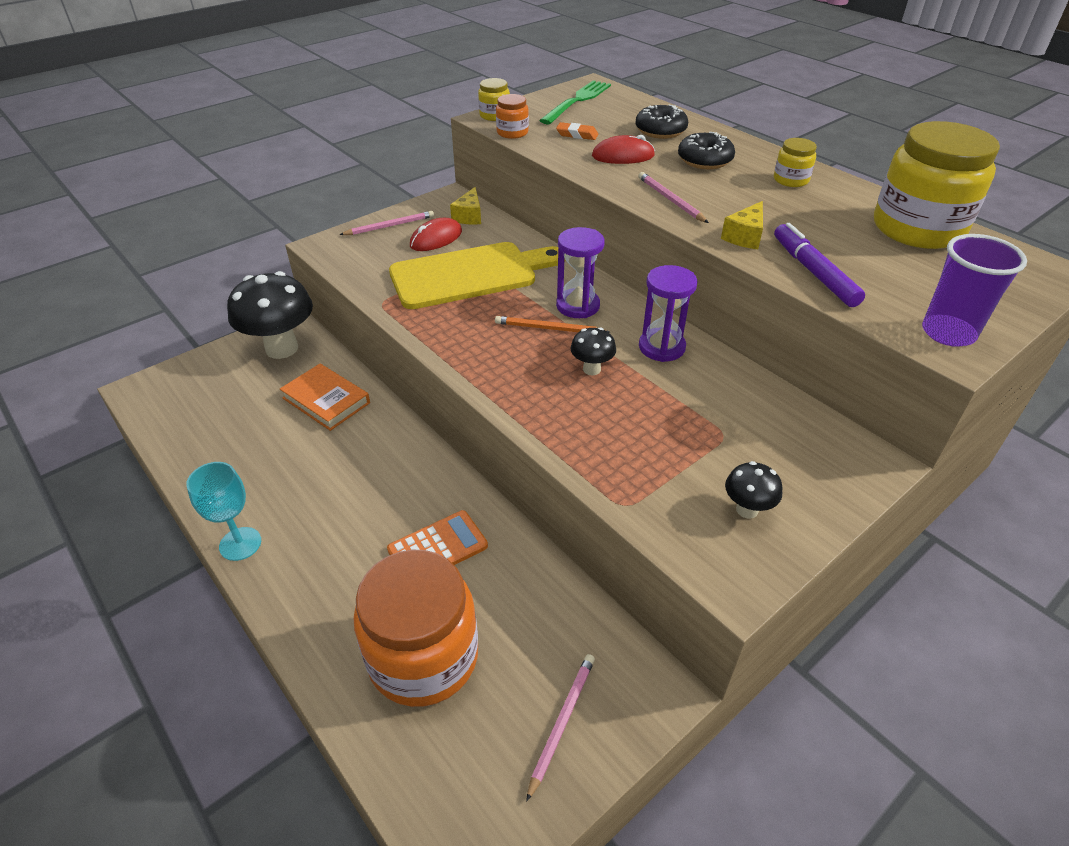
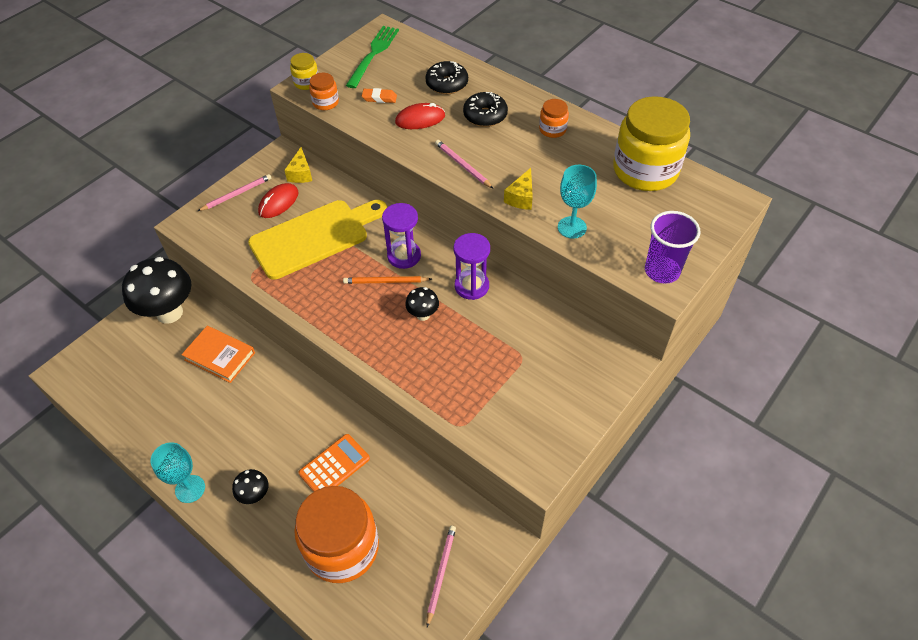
camera: 10 degrees left, 10 degrees up
(747, 509) = (541, 415): black mushroom -> black mushroom (255, 495)
(791, 180) = (552, 129): yellow jar -> orange jar
(814, 273) = (572, 227): purple marker -> turquoise goblet

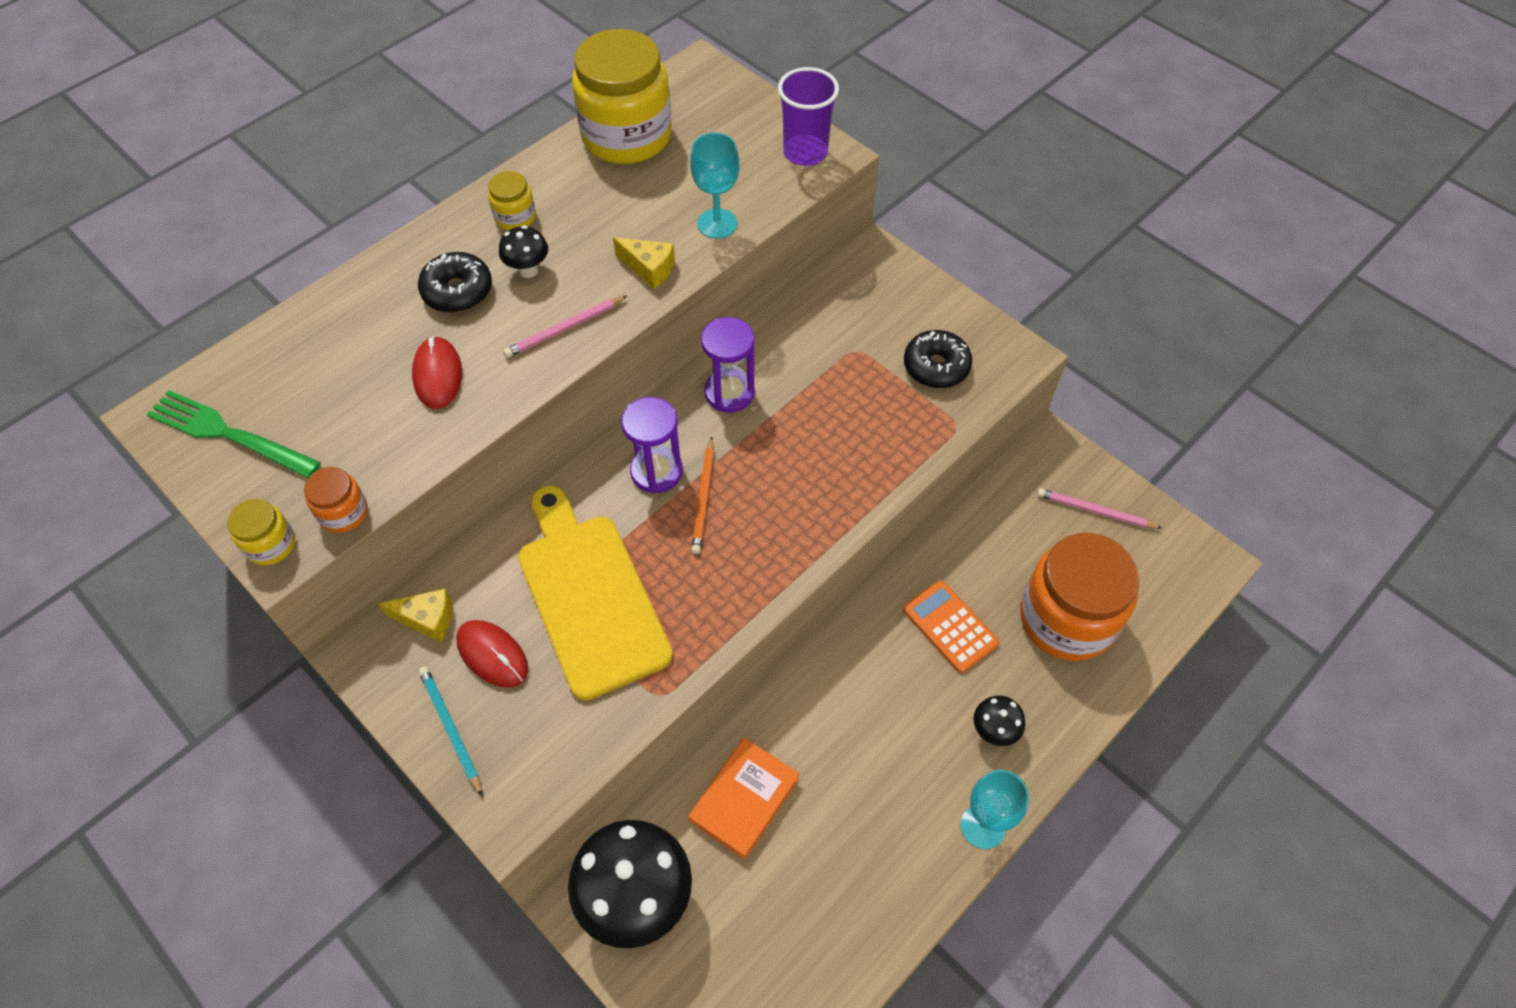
camera: 85 degrees left, 5 degrees up
(236, 194) = (450, 729): pink pencil -> turquoise pencil
(379, 98) = (361, 429): orange eraser -> none
(423, 315) = (773, 454): black mushroom -> black mushroom (528, 270)
(447, 84) = (359, 333): black donut -> black donut (936, 366)
(552, 129) = (515, 217): orange jar -> yellow jar

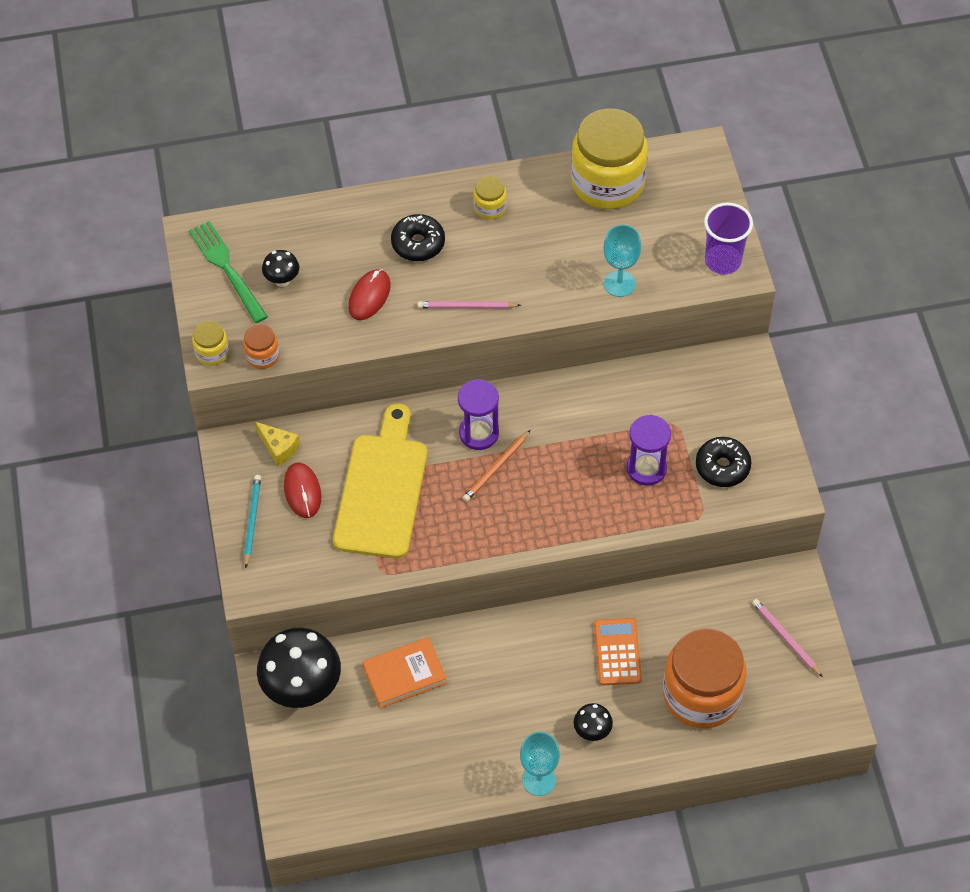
camera: 35 degrees right, 0 degrees up
(528, 270) = (472, 252): black mushroom -> black mushroom (282, 280)
(649, 269) = (550, 293): yellow cheese -> none
(729, 393) = (565, 406): purple hourglass -> purple hourglass (646, 468)

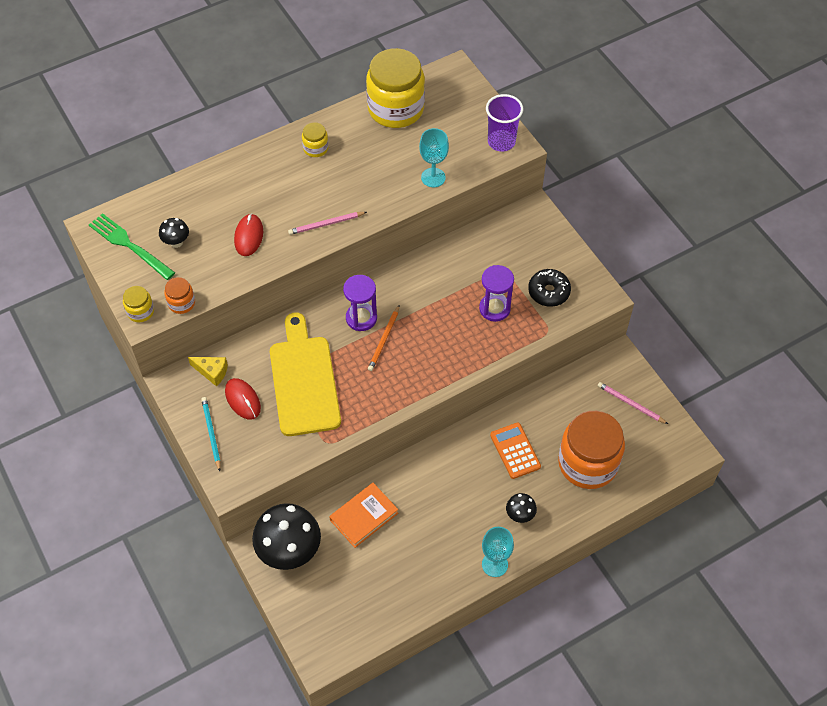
camera: 20 degrees left, 0 degrees up
(418, 243) = (271, 188): black donut -> none

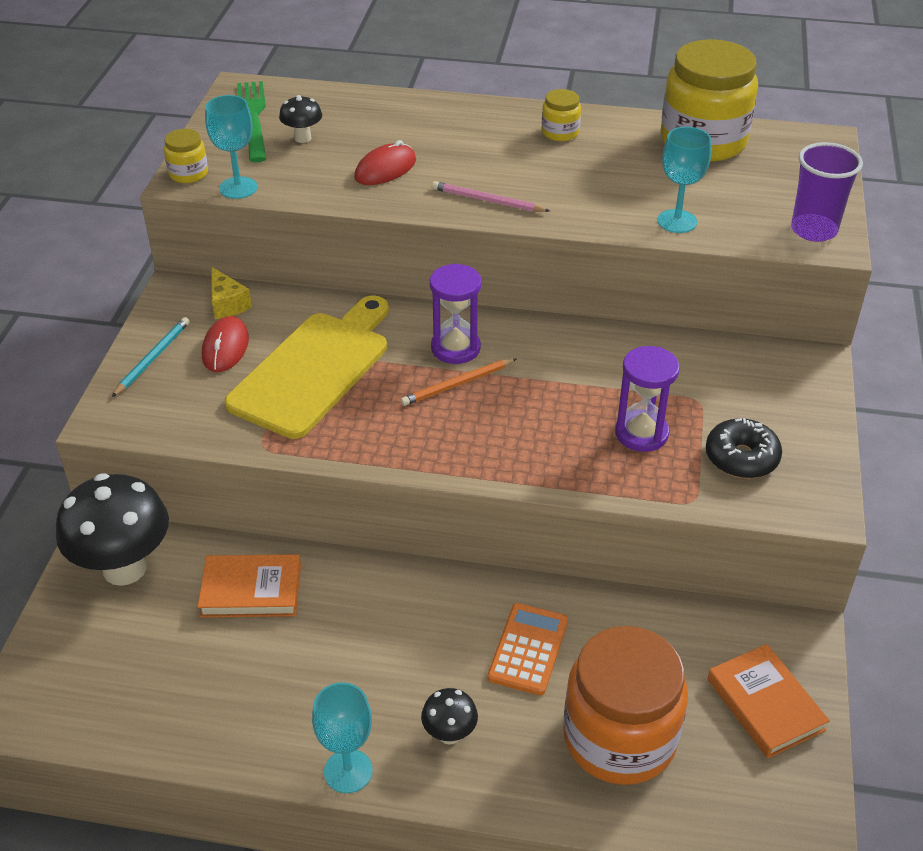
camera: 40 degrees right, 15 degrees down
(181, 303) = (238, 188): orange jar -> turquoise goblet
(630, 404) = (765, 705): pink pencil -> orange book

